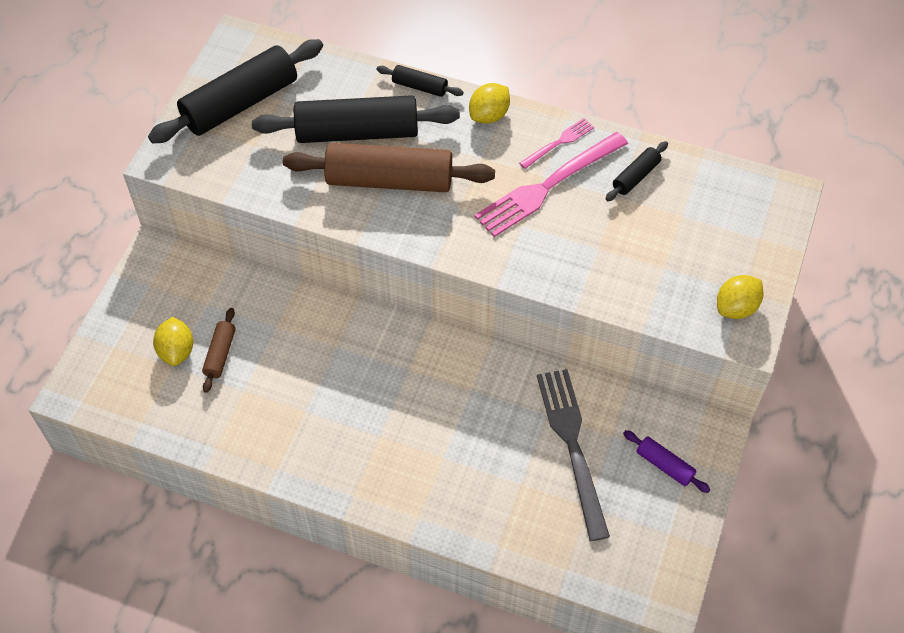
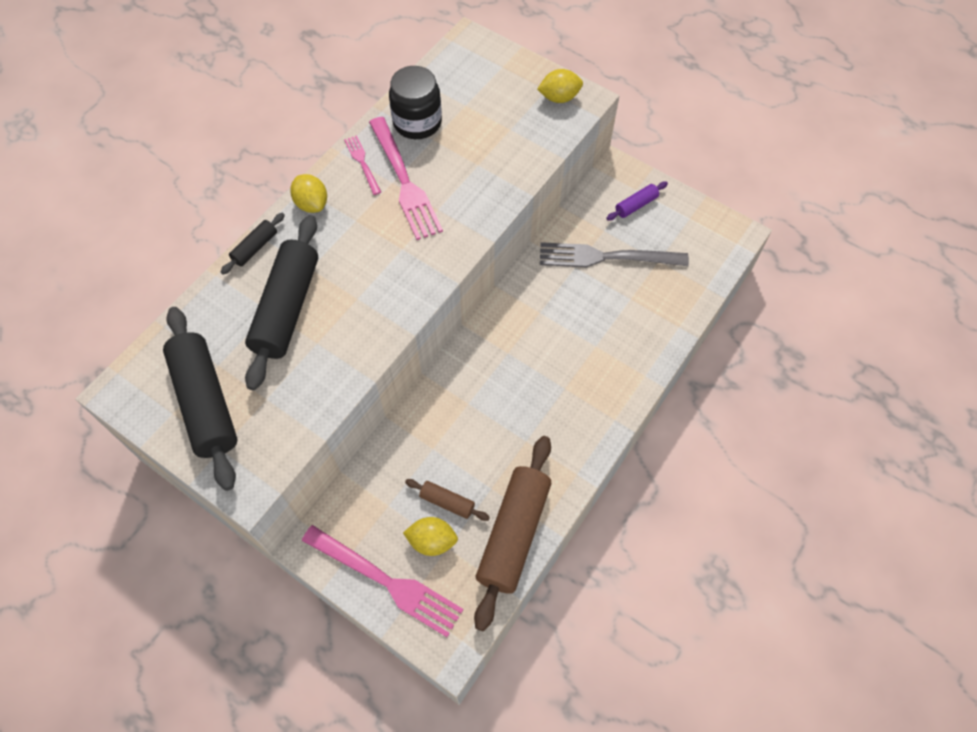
camera: 75 degrees left, 5 degrees up
(129, 324) = (387, 582): none -> pink fork
(389, 180) = (353, 294): brown rolling pin -> brown rolling pin (513, 534)
(636, 176) = (417, 122): black rolling pin -> black jar
(736, 308) = (559, 98): yellow lemon -> yellow lemon turned 75 degrees counterclockwise

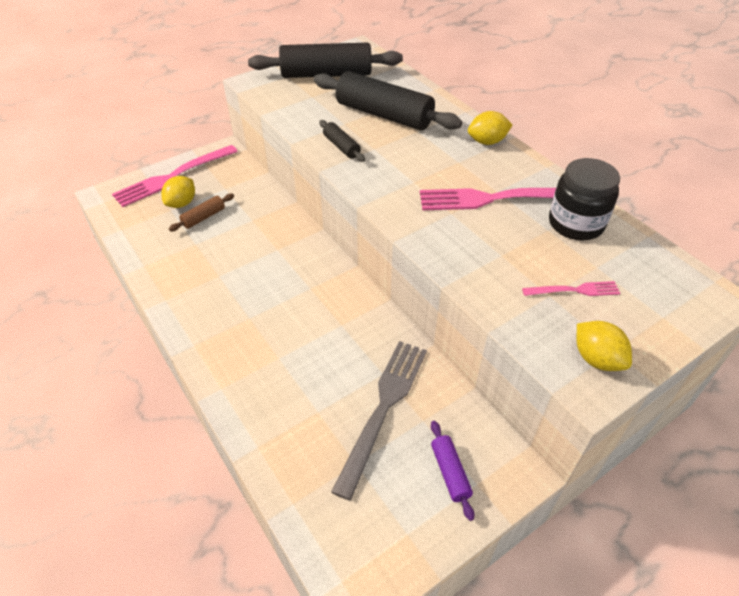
camera: 110 degrees right, 15 degrees down
(255, 248) = (451, 109): black rolling pin -> black rolling pin (341, 147)
(362, 162) = (528, 177): pink fork -> pink fork (575, 290)
(513, 534) = (150, 246): brown rolling pin -> none
(559, 98) = (596, 359): yellow lemon -> yellow lemon turned 45 degrees counterclockwise

